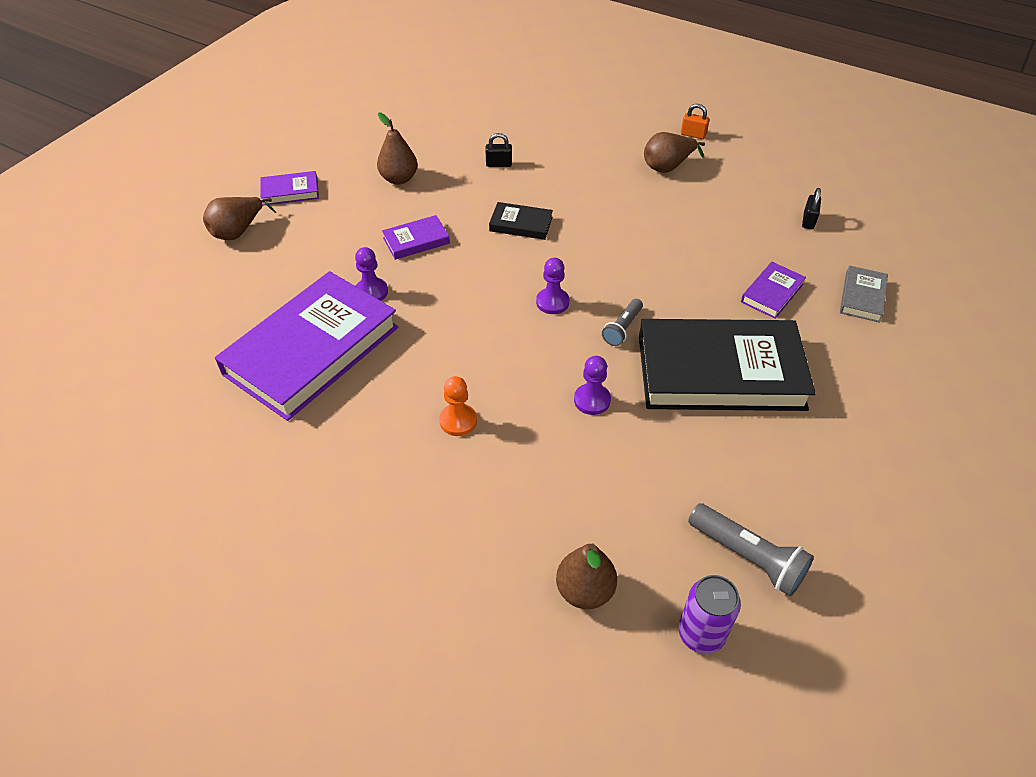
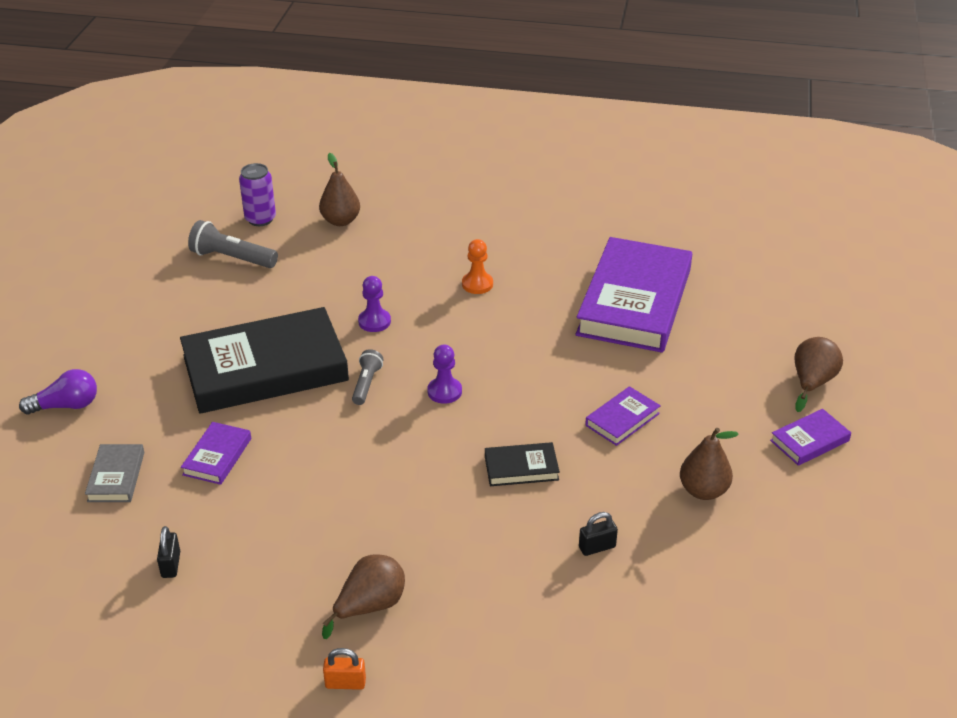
camera: 160 degrees right, 10 degrees down
(371, 292) = (625, 359): purple pawn -> none
(927, 381) = (66, 406): none -> purple light bulb

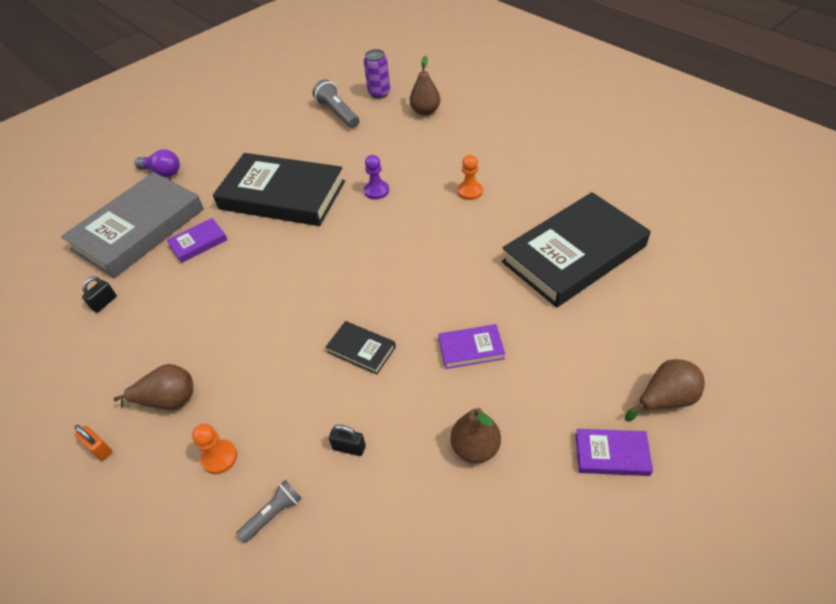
camera: 40 degrees right, 10 degrees up
(116, 477) = (139, 229): grey book -> grey book, size x2.34
(366, 384) = (328, 234): grey flashlight -> grey flashlight (273, 514)
(444, 391) = (369, 263): purple pawn -> none
(483, 620) = (219, 457): none -> orange pawn
(634, 302) = (574, 254): purple book -> black book

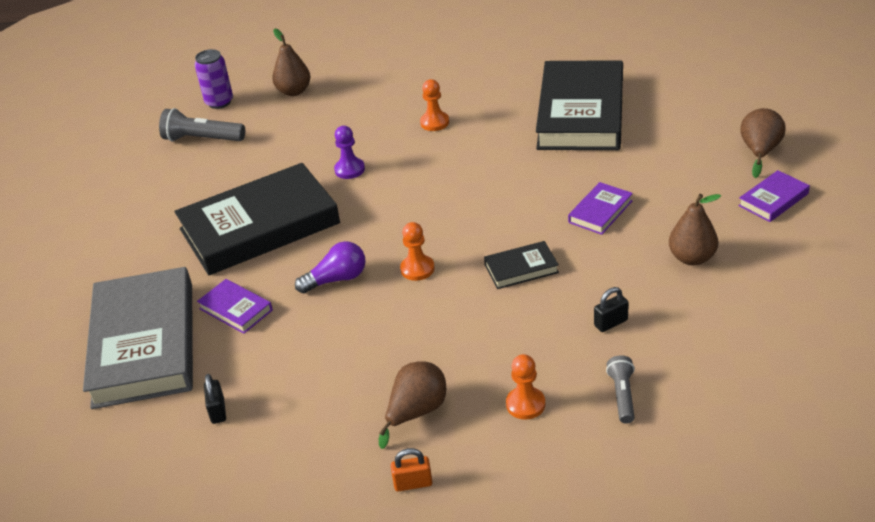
camera: 45 degrees left, 10 degrees down
(162, 172) = (80, 291): purple light bulb -> purple light bulb (337, 279)
(198, 243) = (236, 309): purple book -> purple book turned 60 degrees counterclockwise
(310, 295) = (417, 269): none -> orange pawn

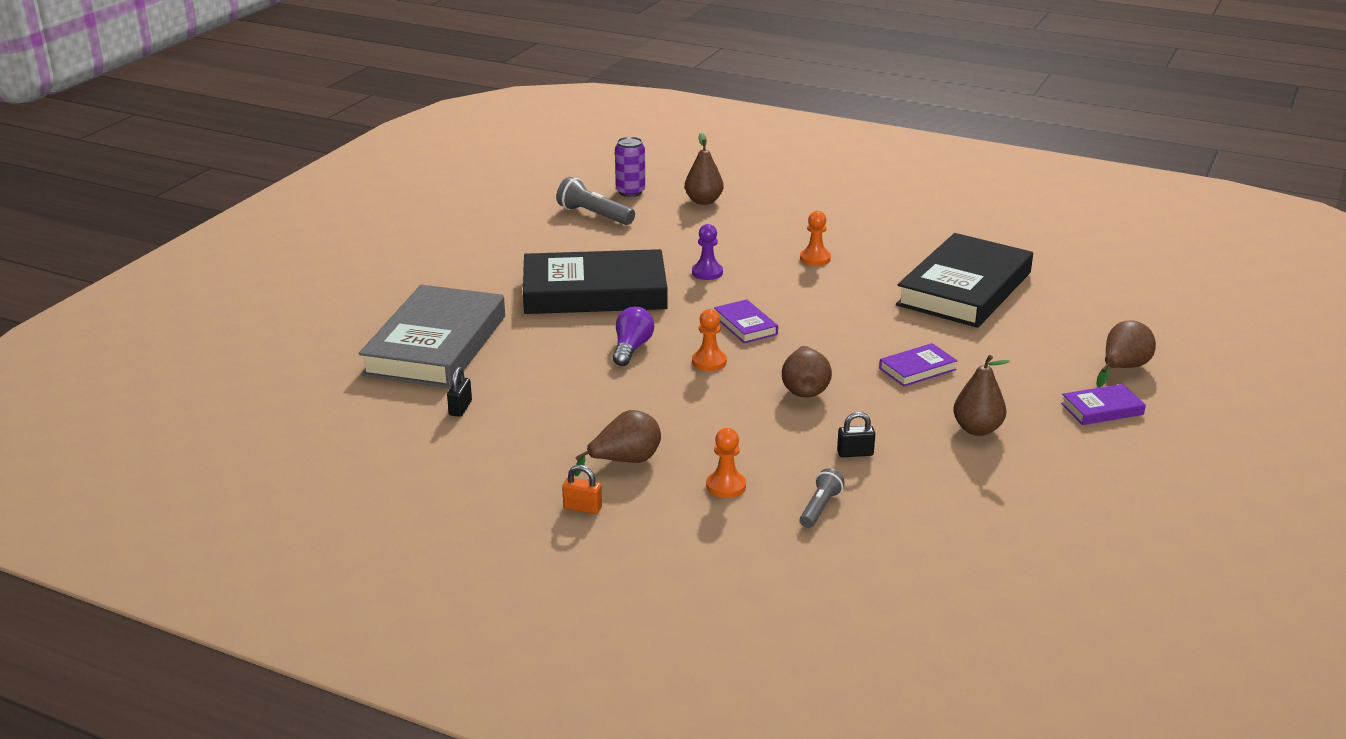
camera: 20 degrees right, 10 degrees down
(236, 309) = (529, 344): purple book -> purple book (745, 325)
(337, 279) = (631, 348): purple light bulb -> purple light bulb turned 75 degrees counterclockwise
(521, 268) = (804, 389): black book -> brown pear

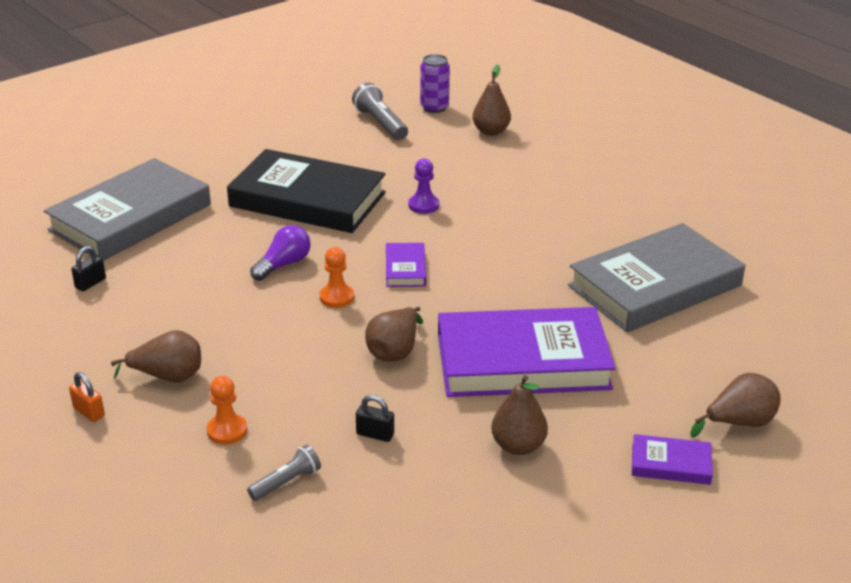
camera: 25 degrees right, 5 degrees up
(815, 259) = (537, 215): orange pawn -> none
(917, 369) = (522, 361): purple book -> purple book, size x2.34
(964, 289) = (655, 286): black book -> grey book

